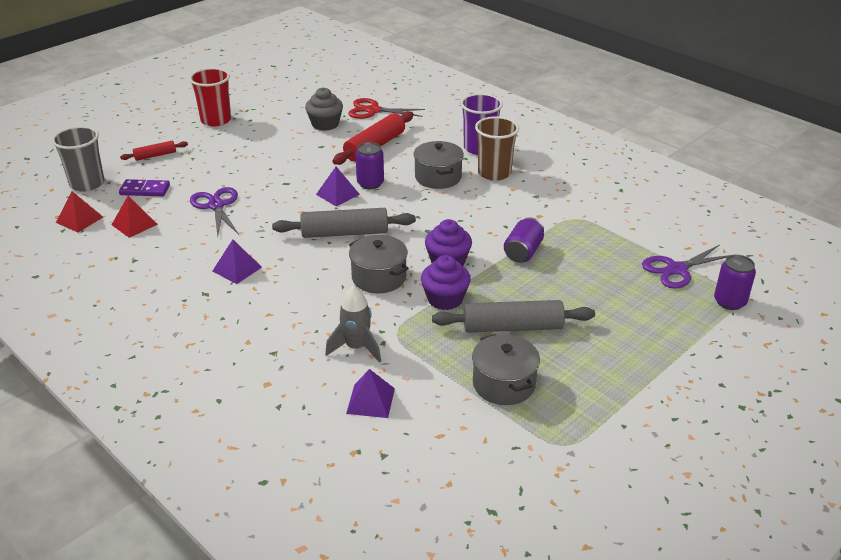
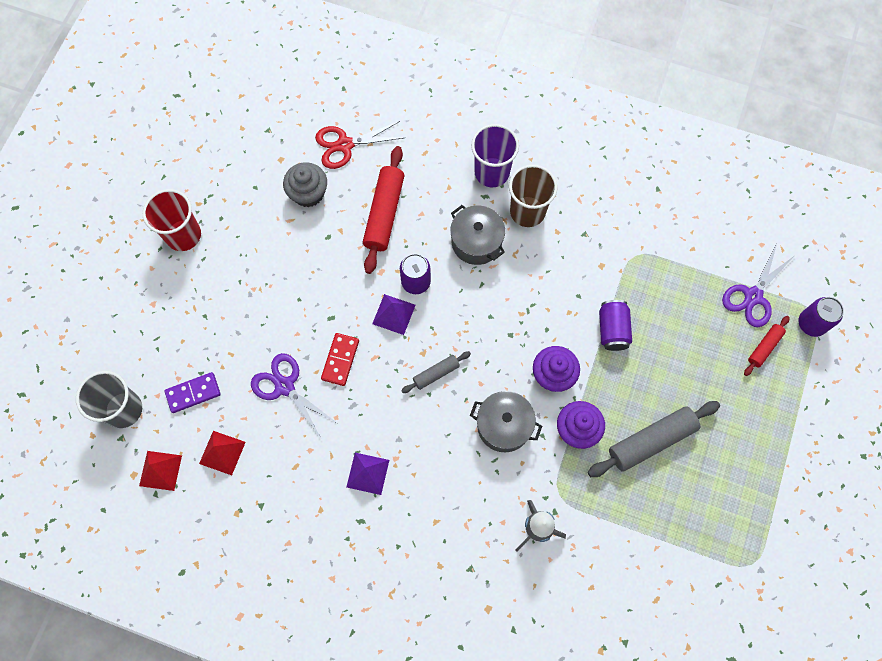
camera: 25 degrees left, 35 degrees up
(155, 155) = (161, 329): red rolling pin -> red rolling pin (764, 347)
(273, 205) = (340, 360): none -> red domino
(344, 233) = (436, 374): grey rolling pin -> grey rolling pin, size x0.54
(370, 401) = (583, 587): purple pyramid -> none
(503, 384) = (677, 516): grey pot -> none

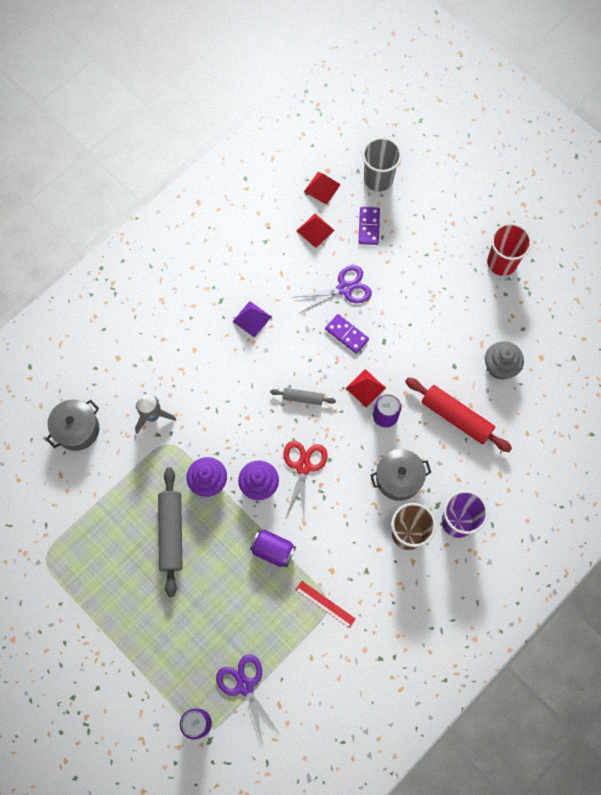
camera: 115 degrees right, 0 degrees up
(340, 360) = (346, 334): red domino -> purple domino
(345, 145) = (534, 413): red scissors -> red scissors (303, 467)
(393, 314) = (365, 388): purple pyramid -> red pyramid
(436, 374) = (302, 398): grey rolling pin -> grey rolling pin turned 75 degrees counterclockwise
(504, 426) = (238, 429): grey pot -> grey pot (77, 429)
(636, 258) = (325, 604): none -> red ruler
(764, 347) = (198, 669): red rolling pin -> none

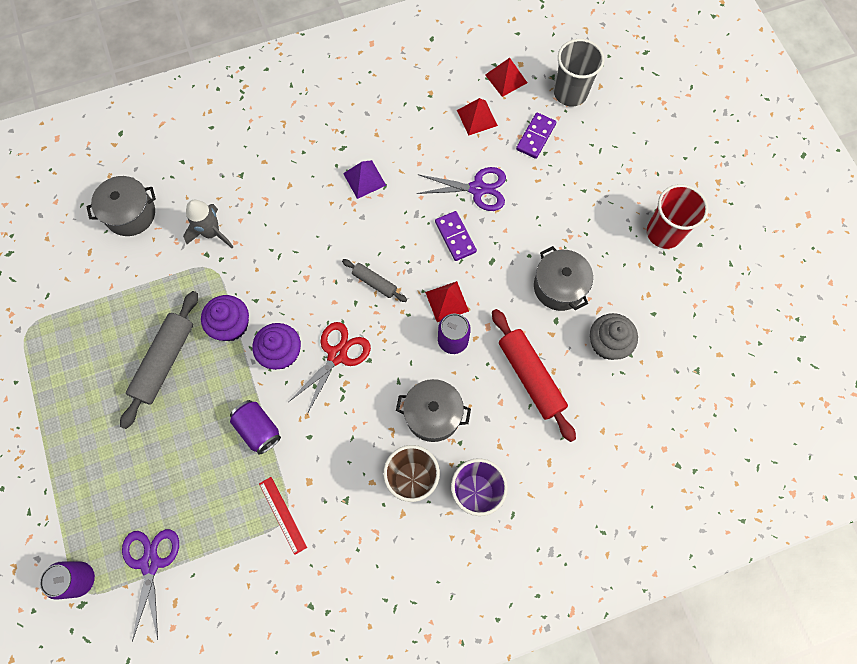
camera: 25 degrees right, 0 degrees up
(444, 339) = (559, 287): none -> grey pot

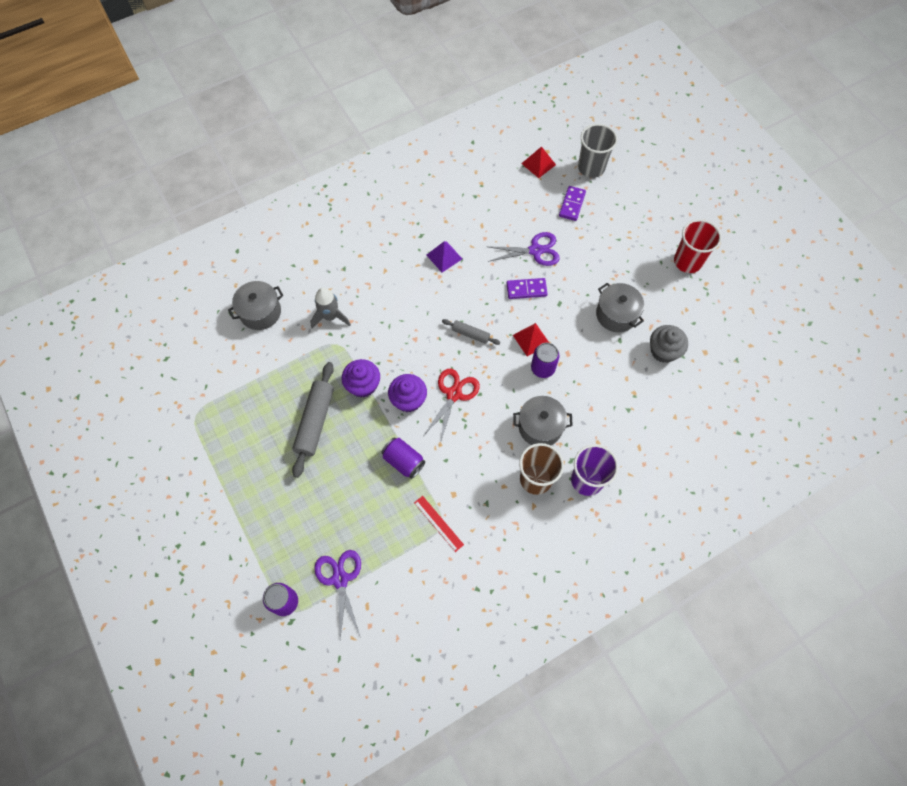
camera: 10 degrees left, 5 degrees down
(455, 237) = (526, 289): purple domino -> purple domino turned 60 degrees counterclockwise
(477, 118) = (522, 197): red pyramid -> none
(530, 376) = (610, 385): red rolling pin -> none

